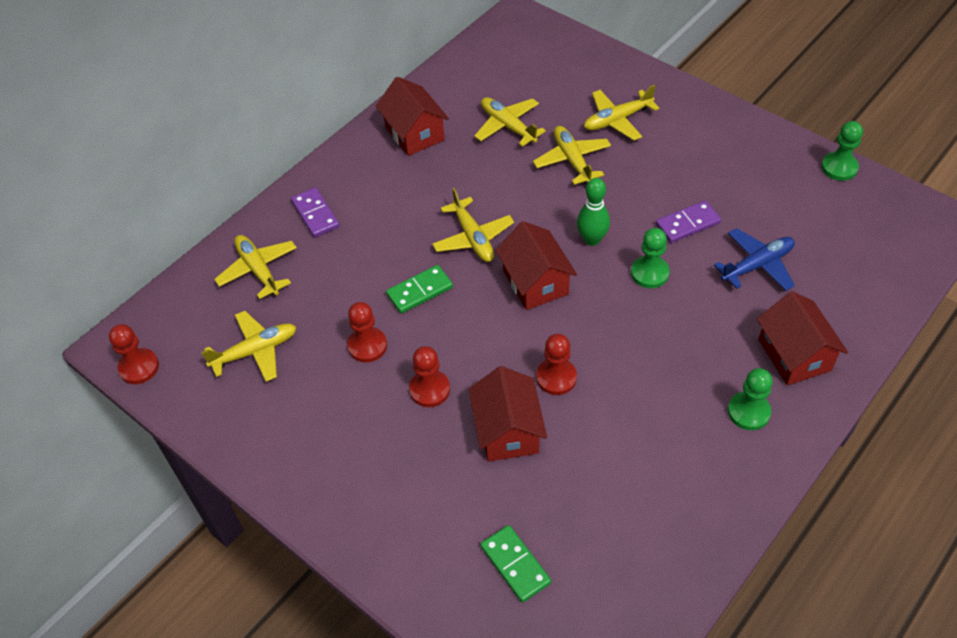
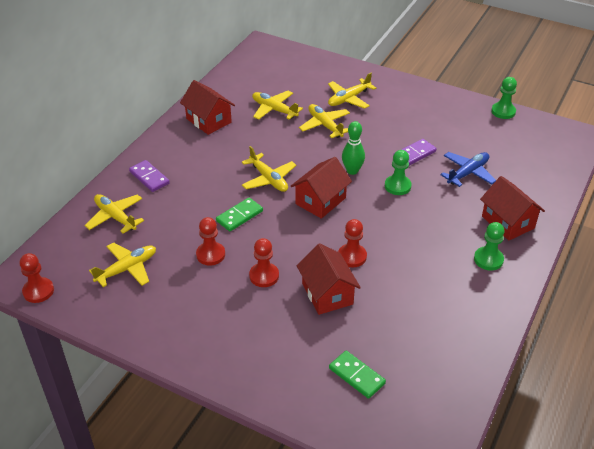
camera: 15 degrees left, 10 degrees down
(535, 282) = (320, 201): red house -> red house turned 75 degrees clockwise

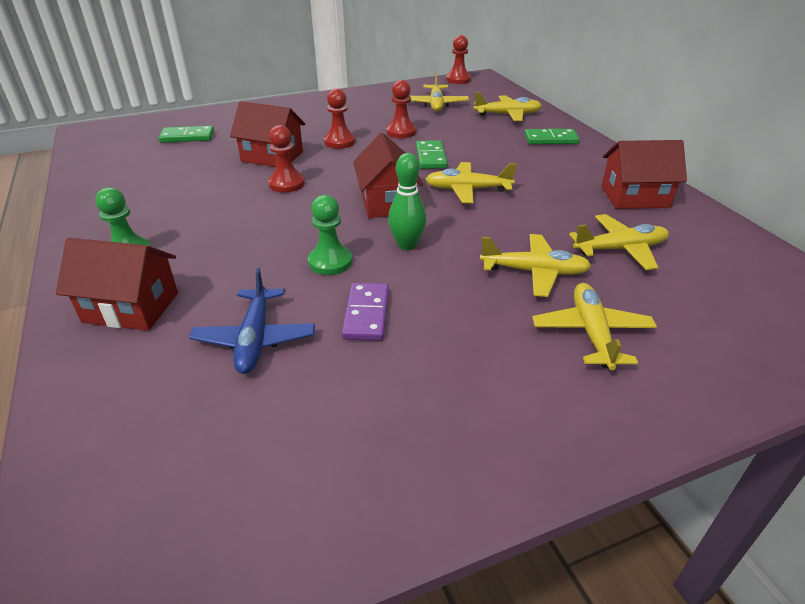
camera: 130 degrees right, 5 degrees down
(149, 177) = (550, 139): purple domino -> green domino
(503, 111) = (319, 545): green pawn -> none

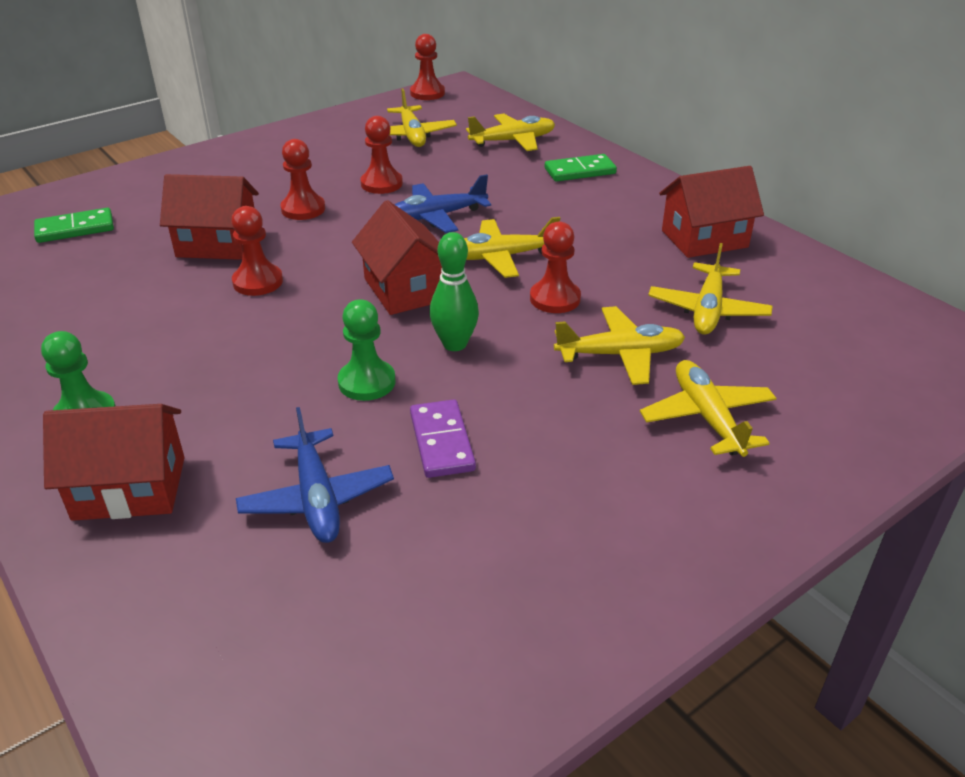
camera: 15 degrees left, 0 degrees up
(431, 157) = (436, 216): green domino -> blue plane
(497, 224) = (555, 299): none -> red pawn
(620, 249) = (708, 310): yellow plane -> yellow plane turned 135 degrees clockwise

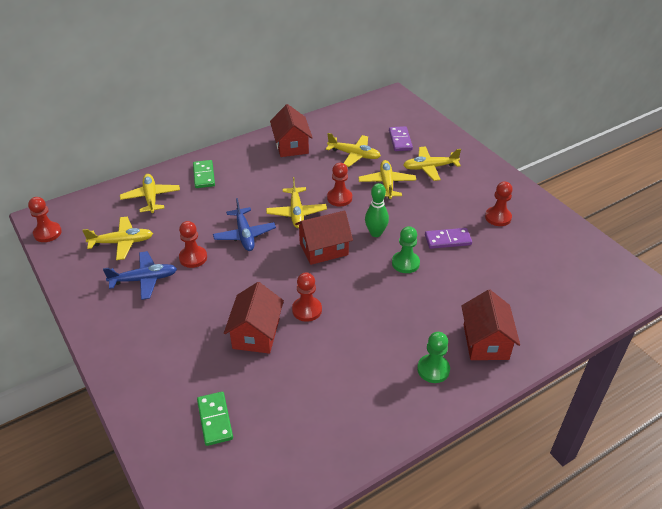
camera: 85 degrees left, 5 degrees up
(303, 209) = (218, 294): red pawn -> red pawn (498, 217)
(317, 498) = (486, 278): blue plane -> blue plane (144, 279)
(799, 371) = (400, 140): none -> purple domino

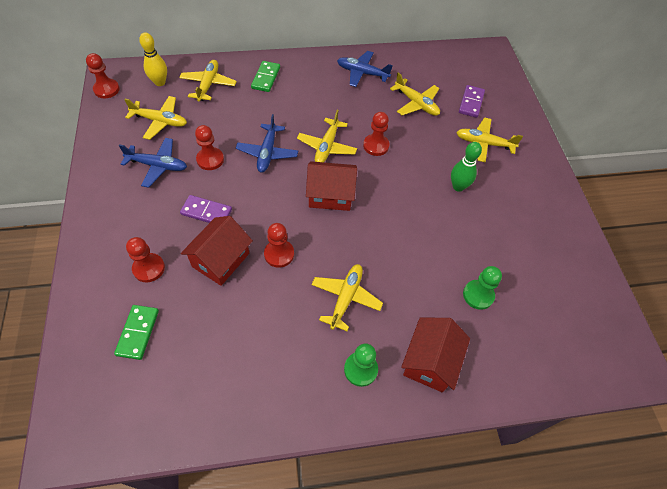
camera: 20 degrees right, 15 degrees up
(100, 210) = (160, 82): none -> yellow bowling pin
(291, 145) = (362, 73): red house -> blue plane
(375, 233) = (389, 197): green bowling pin -> green bowling pin (458, 186)
(387, 184) = (430, 146): yellow plane -> yellow plane (346, 298)
(405, 263) = (399, 241): green pawn -> green pawn (478, 295)
(448, 240) = (456, 232): purple domino -> purple domino (206, 212)
(498, 217) = (523, 226): red pawn -> red pawn (149, 268)

